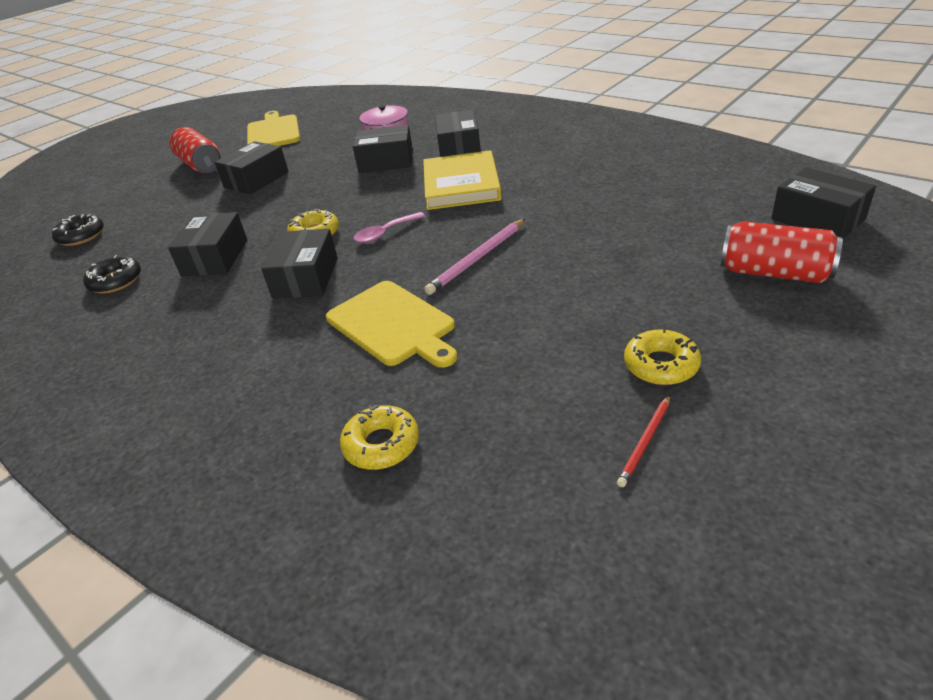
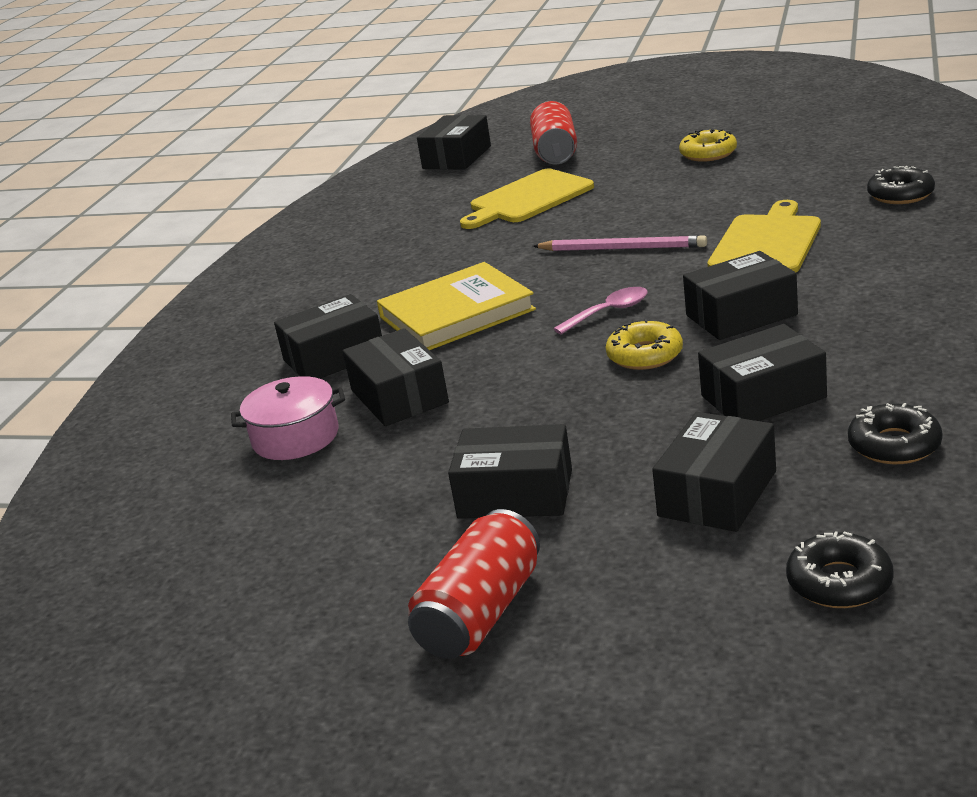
camera: 115 degrees left, 10 degrees down
(172, 224) = (717, 493): none -> black box
(273, 132) = (280, 600): yellow cutting board -> yellow cutting board (528, 199)
(381, 444) = (900, 194): yellow donut -> black donut
(385, 233) = (609, 312): pink spoon -> pink spoon turned 60 degrees counterclockwise
(645, 442) = (789, 139): red pencil -> none

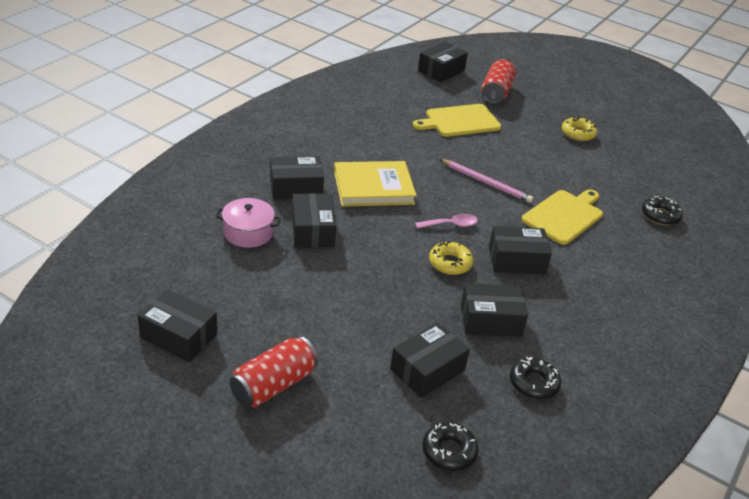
camera: 10 degrees right, 10 degrees up
(515, 494) = (331, 321): black box -> black box (179, 336)

